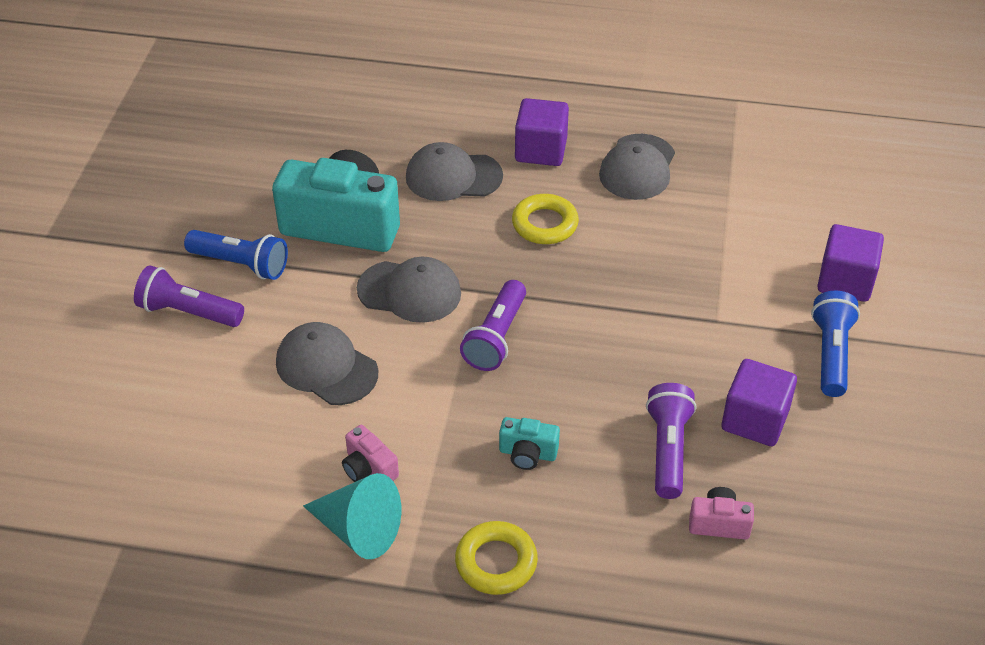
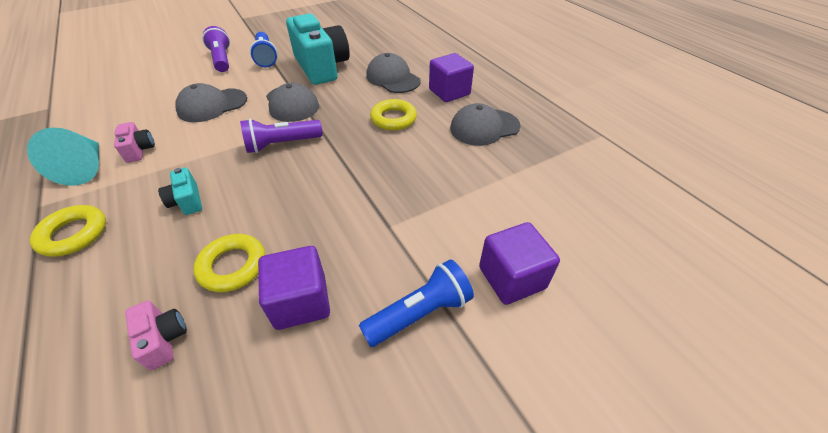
camera: 50 degrees right, 0 degrees up
(326, 367) = (212, 105): grey cap -> grey cap turned 120 degrees counterclockwise
(369, 469) = (139, 150): pink camera -> pink camera turned 150 degrees clockwise
(668, 449) = (233, 266): purple flashlight -> yellow ring

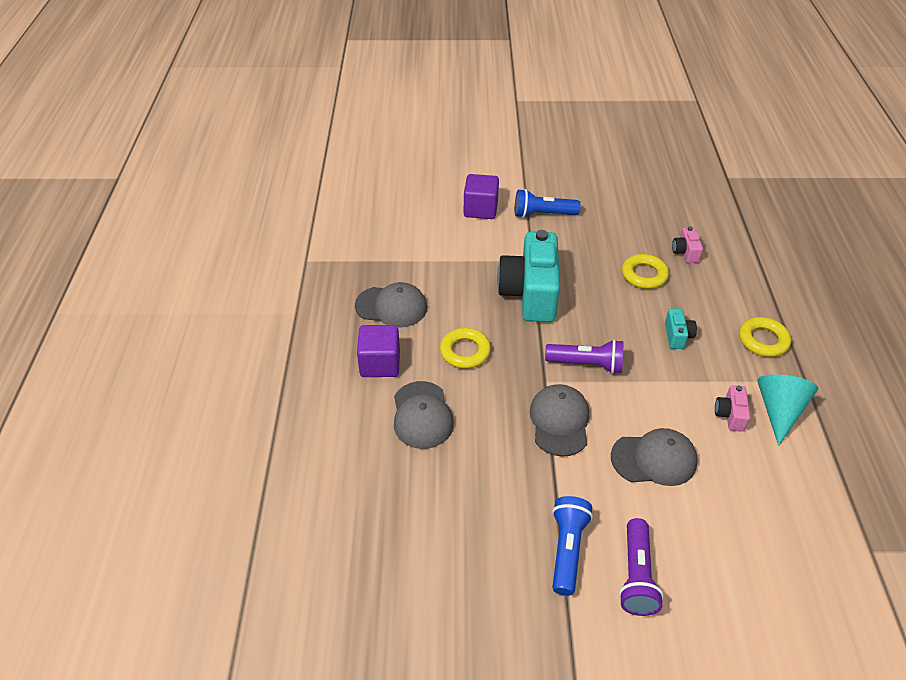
camera: 150 degrees left, 0 degrees up
(301, 301) = (606, 242): purple cube -> none
(321, 67) = (496, 482): turquoise camera -> turquoise camera (530, 293)

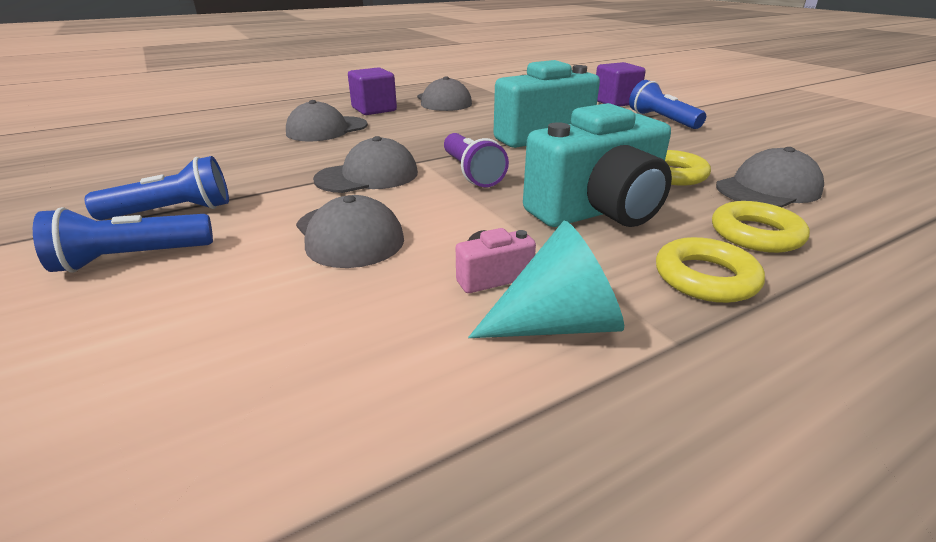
camera: 60 degrees right, 15 degrees down
(465, 351) = (422, 128): yellow ring -> yellow ring (755, 234)
(636, 576) = (132, 258): purple flashlight -> blue flashlight
(677, 336) = (598, 211): turquoise camera -> turquoise camera, size x2.33
(685, 252) = (768, 189): pink camera -> grey cap

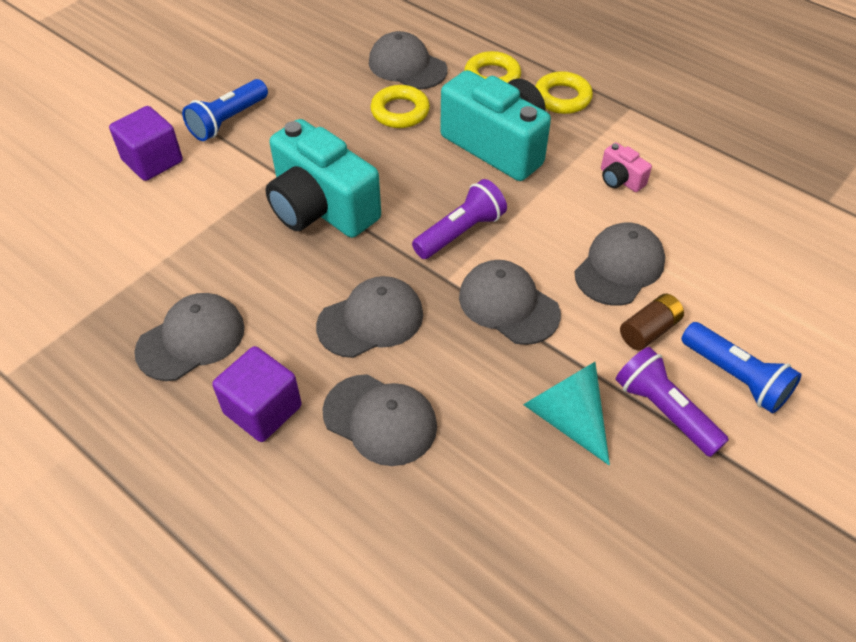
camera: 110 degrees left, 20 degrees up
(173, 211) = (664, 411): blue flashlight -> purple flashlight
(254, 228) = (649, 330): none -> brown battery
(408, 136) = (371, 320): none -> grey cap
(557, 324) = (645, 146): turquoise cone -> turquoise cone (566, 417)

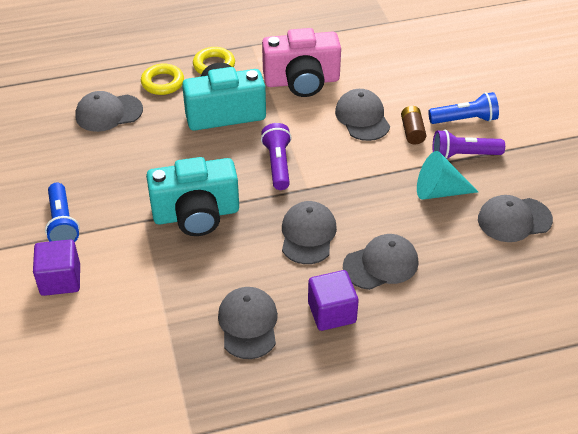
camera: 55 degrees left, 5 degrees down
(400, 111) = (148, 138): yellow ring -> none
(508, 305) = (348, 173): grey cap -> grey cap (514, 220)
(620, 179) = (302, 81): pink camera -> pink camera, size x2.33

